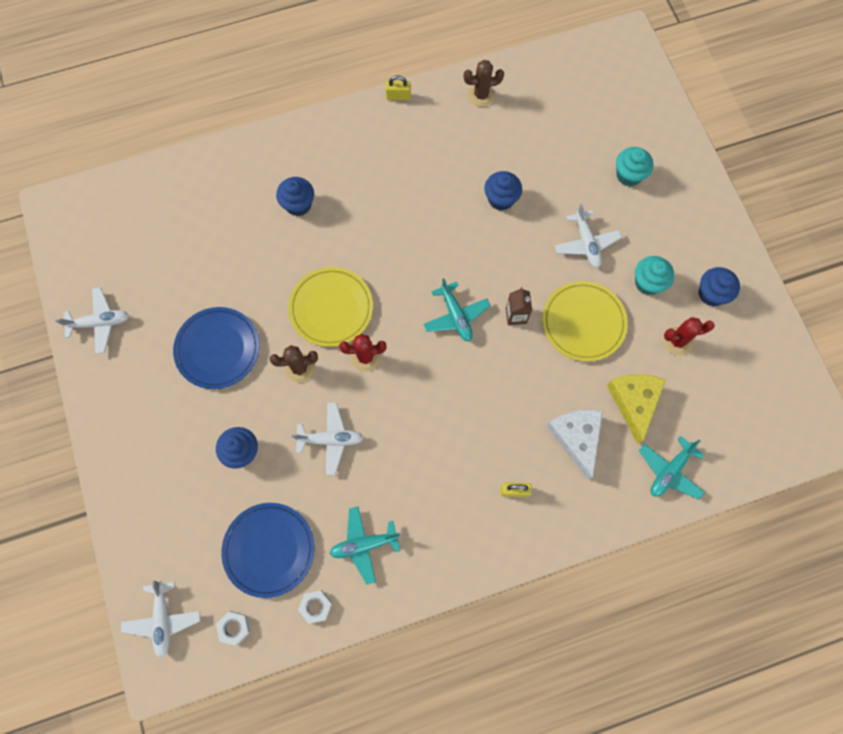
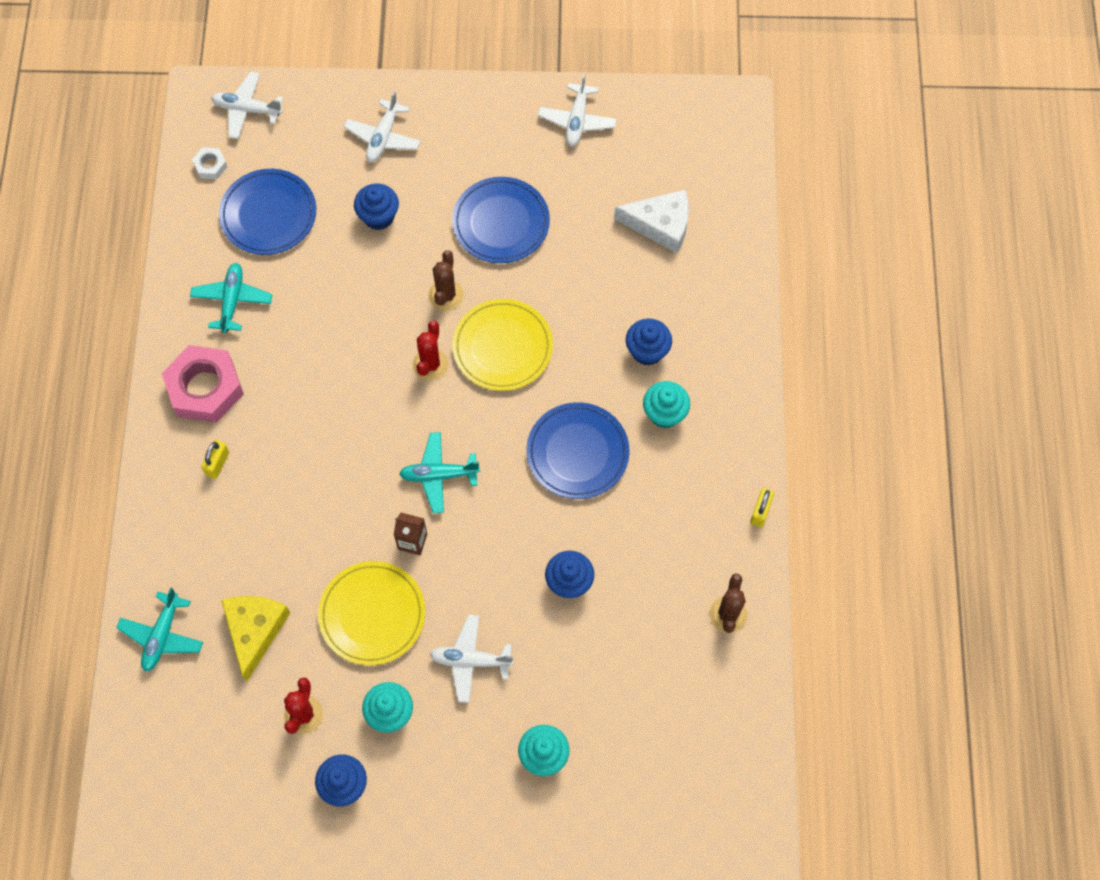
camera: 110 degrees right, 5 degrees down
(316, 606) = (195, 240): white nut -> none
(330, 439) = (354, 302): white plane -> white plane (383, 137)
(346, 178) = (664, 413): none -> turquoise cupcake
(399, 226) = (577, 452): none -> blue plate
(453, 532) = (205, 388): none -> pink nut
(576, 438) = (243, 550): white cheese -> white cheese (660, 224)
(634, 402) = (254, 631): yellow cheese -> yellow cheese turned 105 degrees counterclockwise
(669, 471) = (162, 635): turquoise plane -> turquoise plane turned 135 degrees counterclockwise

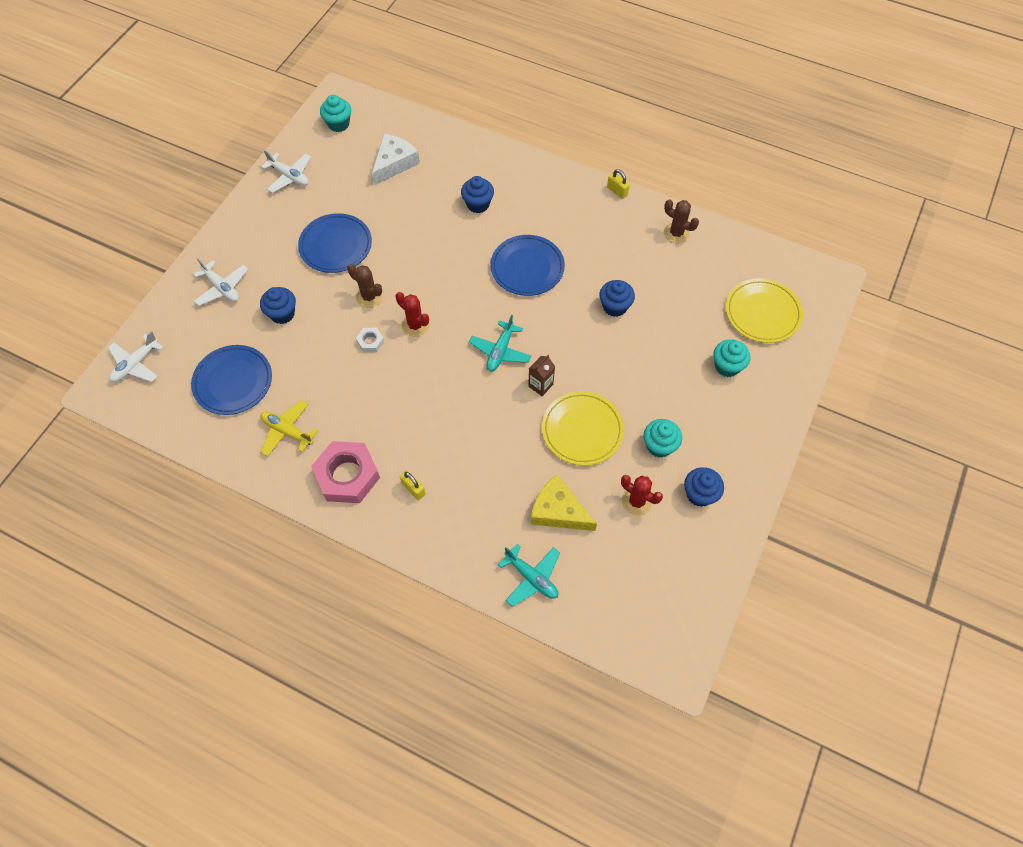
camera: 65 degrees left, 5 degrees down
(210, 165) = (165, 405): white nut -> white nut (370, 342)
(232, 300) = (287, 431): turquoise plane -> yellow plane
(470, 660) = (643, 383): white plane -> none
(502, 347) = (428, 279): yellow plate -> yellow plate (762, 313)
(664, 413) = (526, 212): turquoise cupcake -> turquoise cupcake (338, 124)

